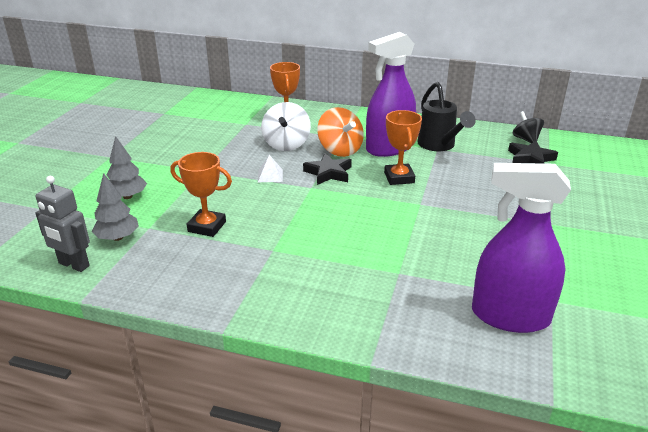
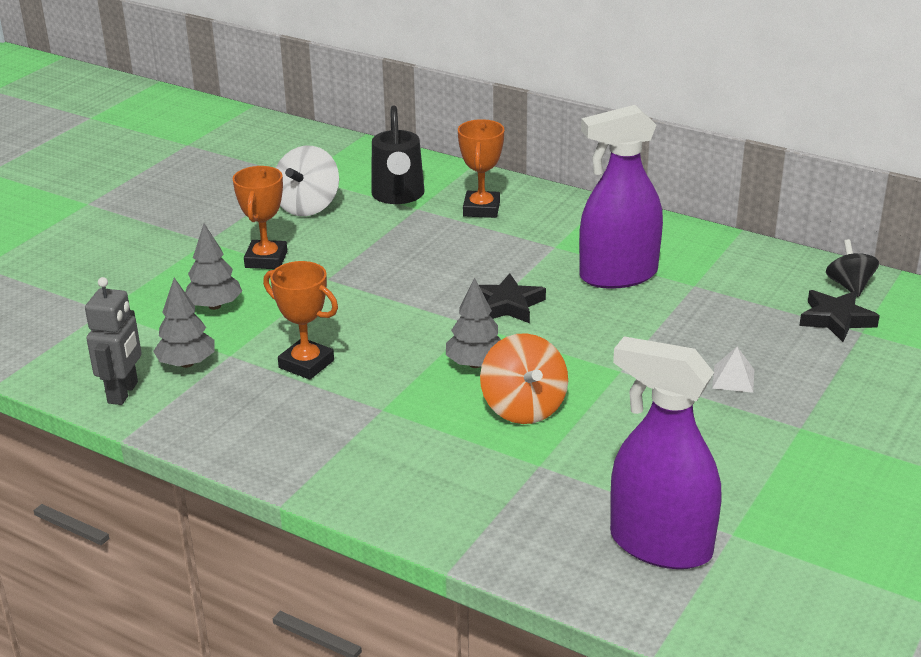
camera: 15 degrees right, 0 degrees up
(73, 265) = (123, 393): grey robot -> grey robot turned 120 degrees counterclockwise
(270, 175) = (420, 298): white pyramid -> white pyramid (733, 378)
(286, 144) = (464, 250): white spinning top -> white spinning top (308, 206)
(324, 211) = (475, 364): none -> grey tree
(340, 150) = (541, 269): orange spinning top -> orange spinning top (523, 408)
(399, 178) = (609, 326): orange trophy -> orange trophy (266, 259)
(439, 145) = (700, 280): black watering can -> black watering can (398, 196)

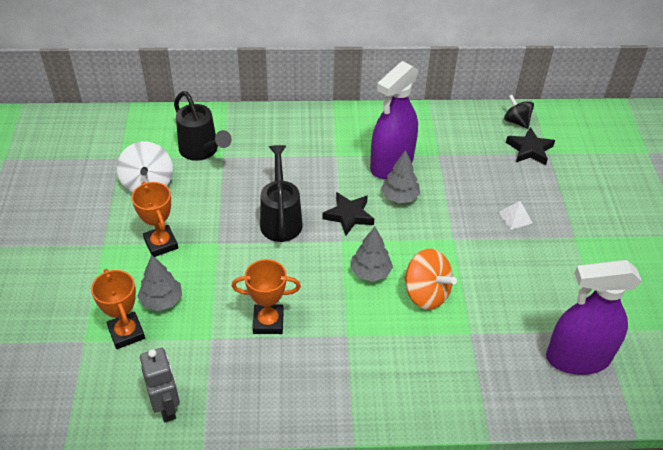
camera: 35 degrees left, 15 degrees up
(187, 363) = (188, 360): grey tree -> grey tree (399, 197)
(421, 282) = (281, 219): none -> black watering can
(481, 209) = (265, 141): orange trophy -> orange trophy (126, 333)

